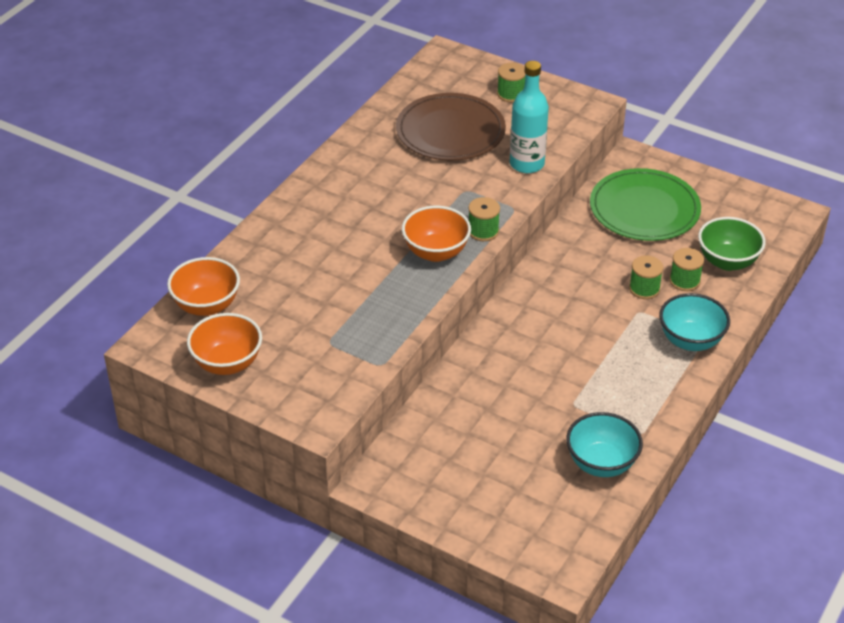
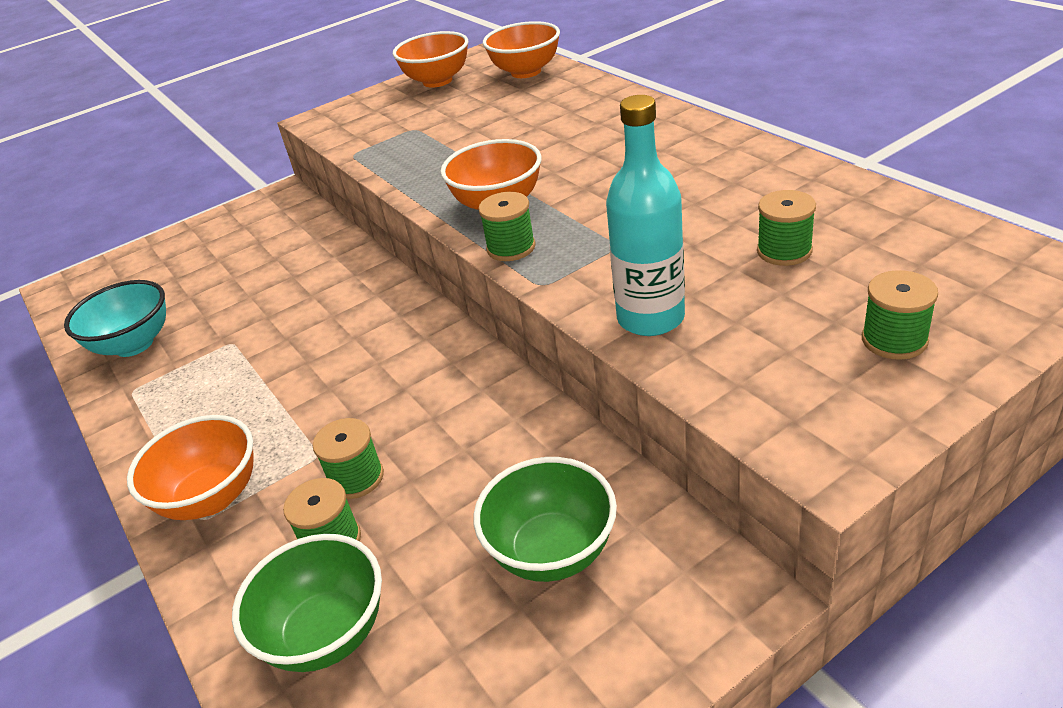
camera: 120 degrees right, 5 degrees down
(450, 131) = (784, 251): brown plate -> green spool
(644, 209) = (552, 551): green plate -> green bowl
(690, 341) = (212, 497): turquoise bowl -> orange bowl

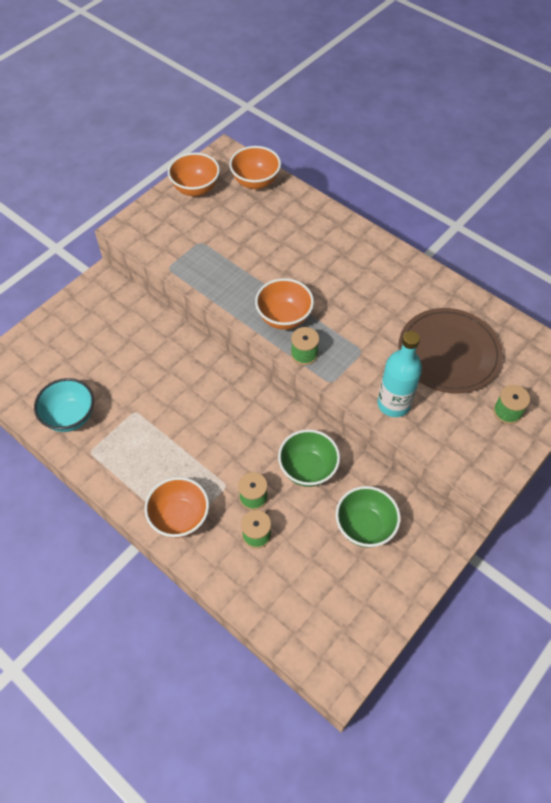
camera: 20 degrees left, 20 degrees up
(327, 634) = (276, 582): green bowl -> green bowl (307, 469)
(784, 251) = (448, 353): green spool -> brown plate

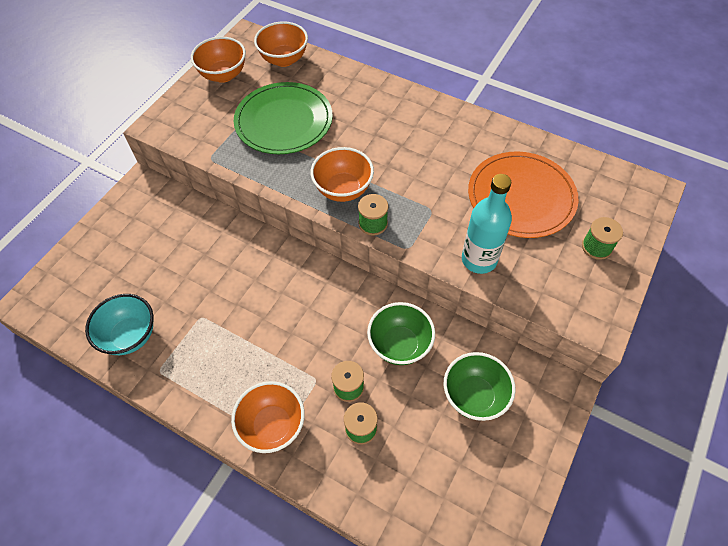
camera: 10 degrees left, 0 degrees up
(243, 243) = (284, 121): none -> green plate
(448, 353) = (521, 197): brown plate -> orange plate

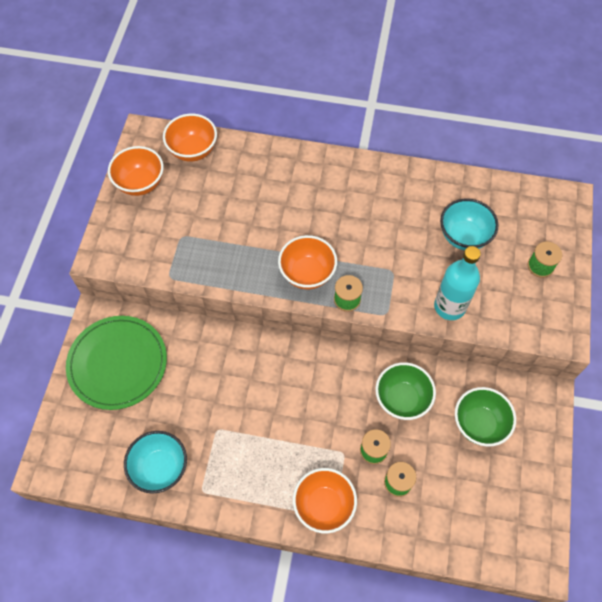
camera: 20 degrees left, 5 degrees up
(284, 121) = (222, 218): green plate -> green plate (117, 363)
(521, 197) = (463, 236): orange plate -> turquoise bowl

